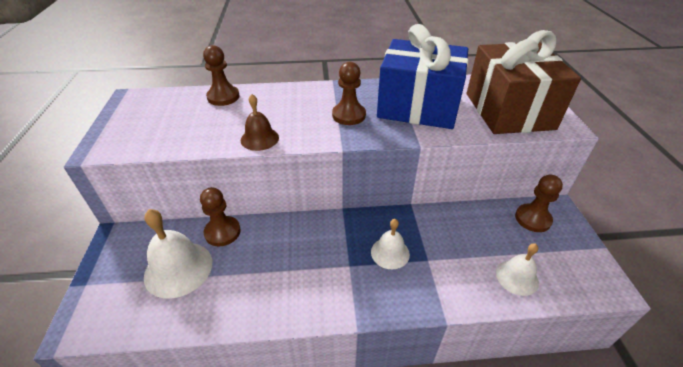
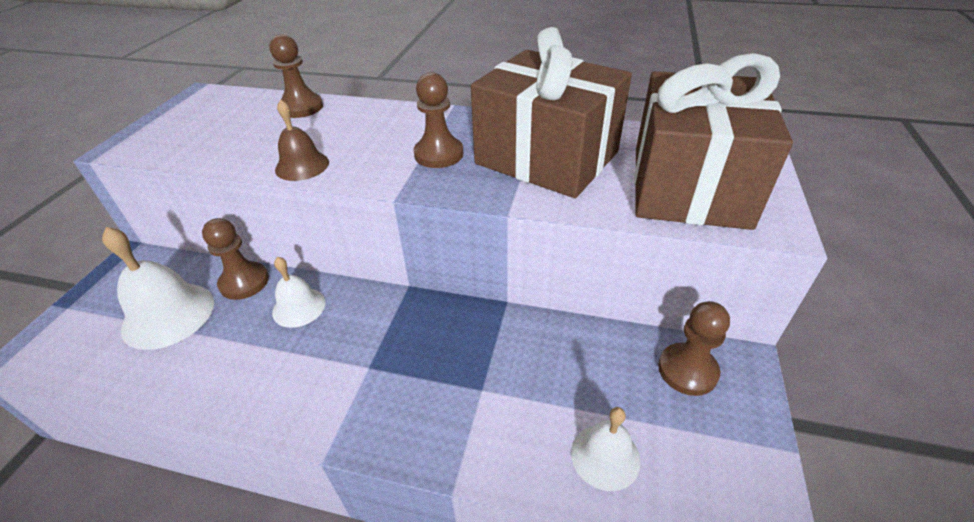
camera: 20 degrees right, 0 degrees up
(390, 253) = (434, 364): white bell -> white bell (299, 307)
(418, 107) = (546, 158): blue gift -> brown gift

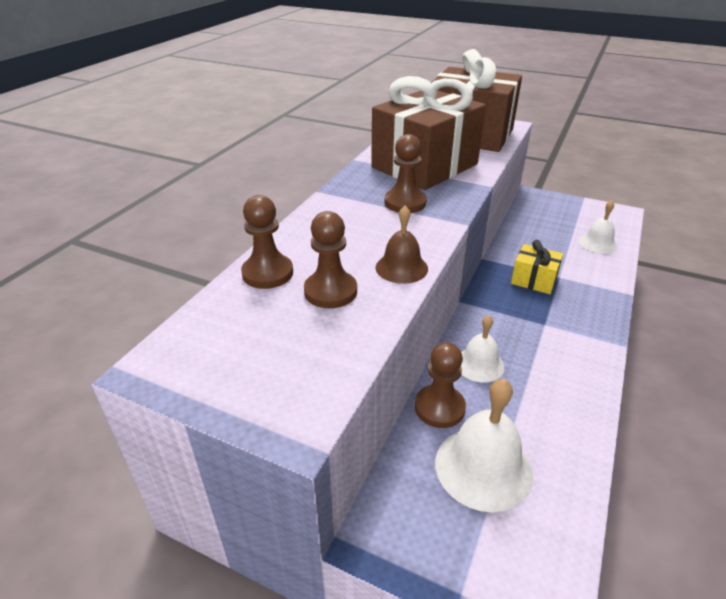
camera: 80 degrees left, 5 degrees down
(465, 357) = (534, 280): none -> yellow gift
(687, 370) = (539, 210): brown pawn -> brown pawn (330, 291)

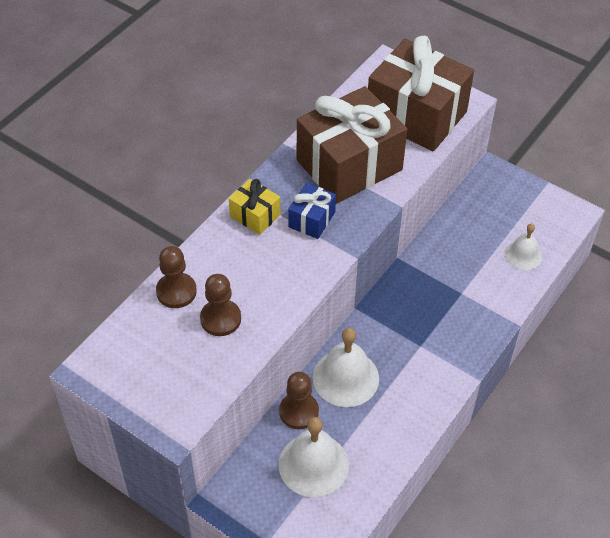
camera: 10 degrees right, 15 degrees up
(401, 268) = (282, 302): brown bell -> none
(405, 203) = (311, 219): brown pawn -> blue gift
(479, 364) = (345, 377): white bell -> white bell, size x1.64
(534, 280) = (434, 293): yellow gift -> yellow gift (255, 215)

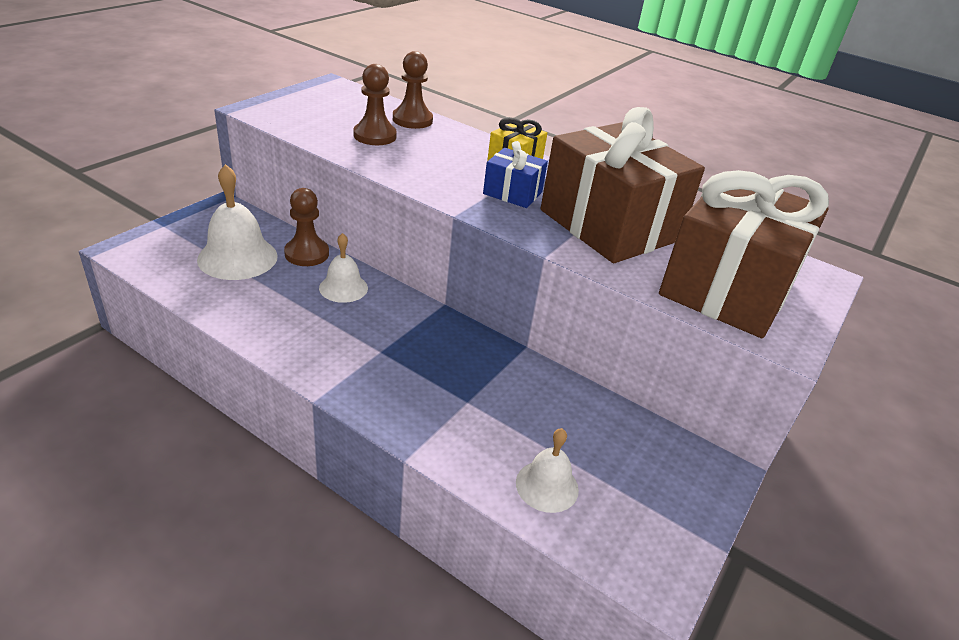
camera: 85 degrees right, 15 degrees down
(345, 377) = (343, 288): white bell -> white bell, size x0.61

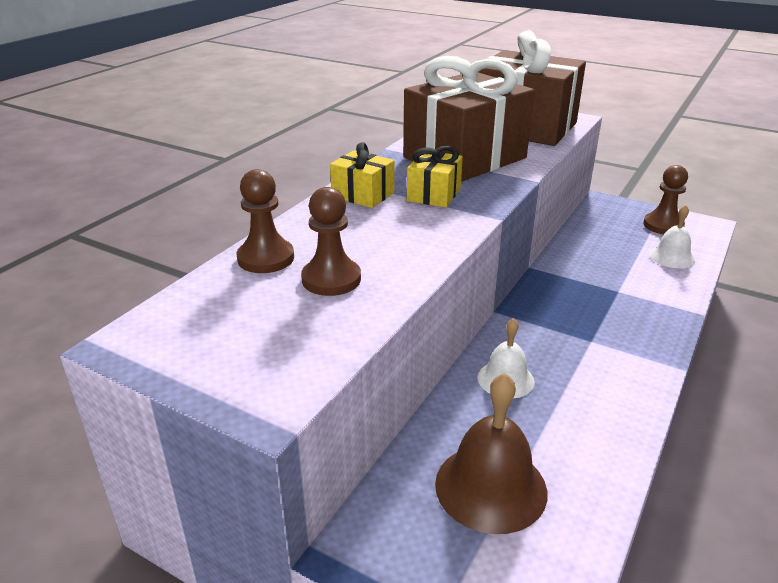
camera: 90 degrees left, 5 degrees down
(237, 257) = (490, 487): white bell -> brown bell
(307, 254) = (451, 421): brown pawn -> brown pawn (663, 225)
(512, 193) = (434, 194): blue gift -> yellow gift

